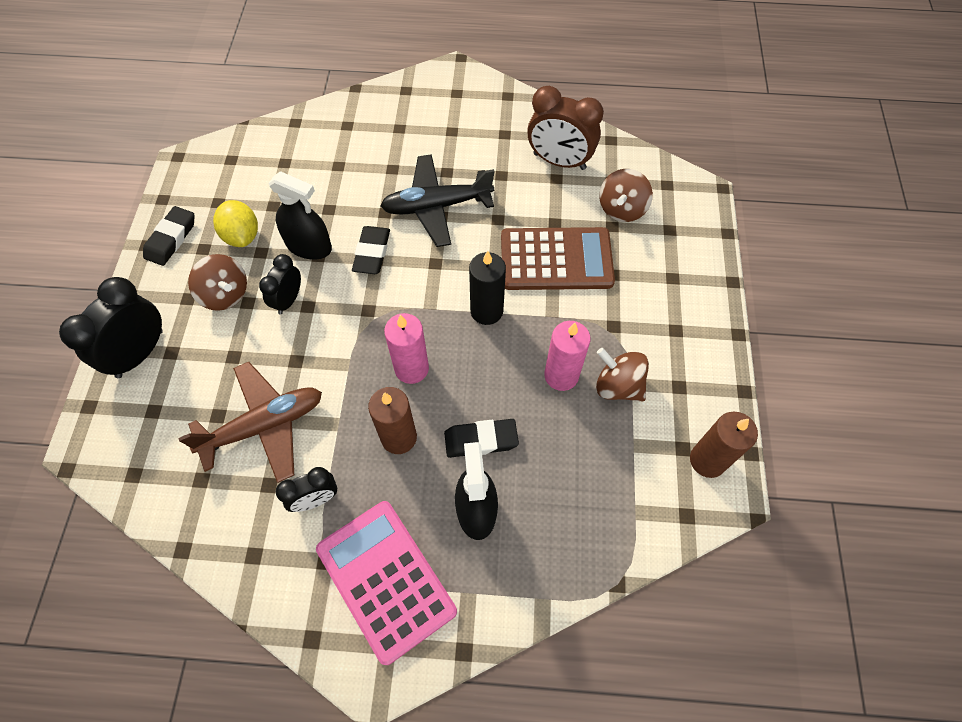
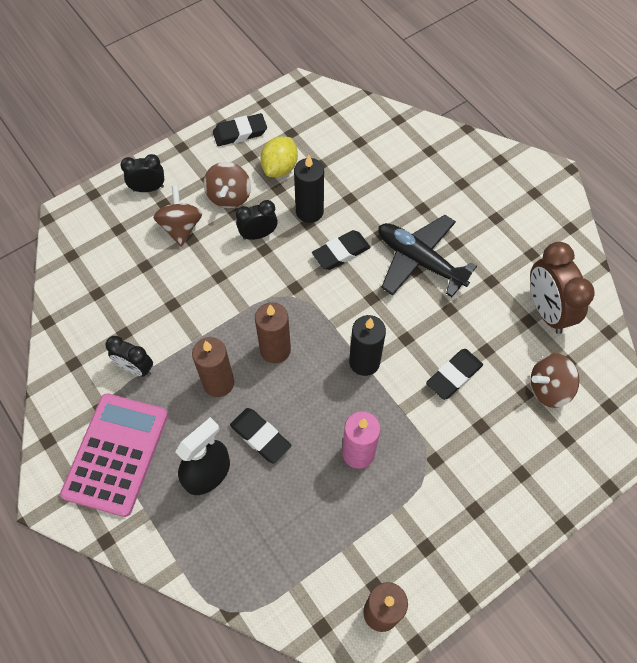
camera: 50 degrees right, 0 degrees up
(140, 353) = (148, 188): black clock -> black clock, size x0.60
(264, 426) = (159, 297): brown plane -> none
(309, 246) = (309, 211): black spray bottle -> black candle
(411, 368) = (275, 350): pink candle -> brown candle
(556, 259) = (454, 376): brown calculator -> black eraser
(618, 386) = (386, 500): brown spinning top -> brown spinning top (181, 227)

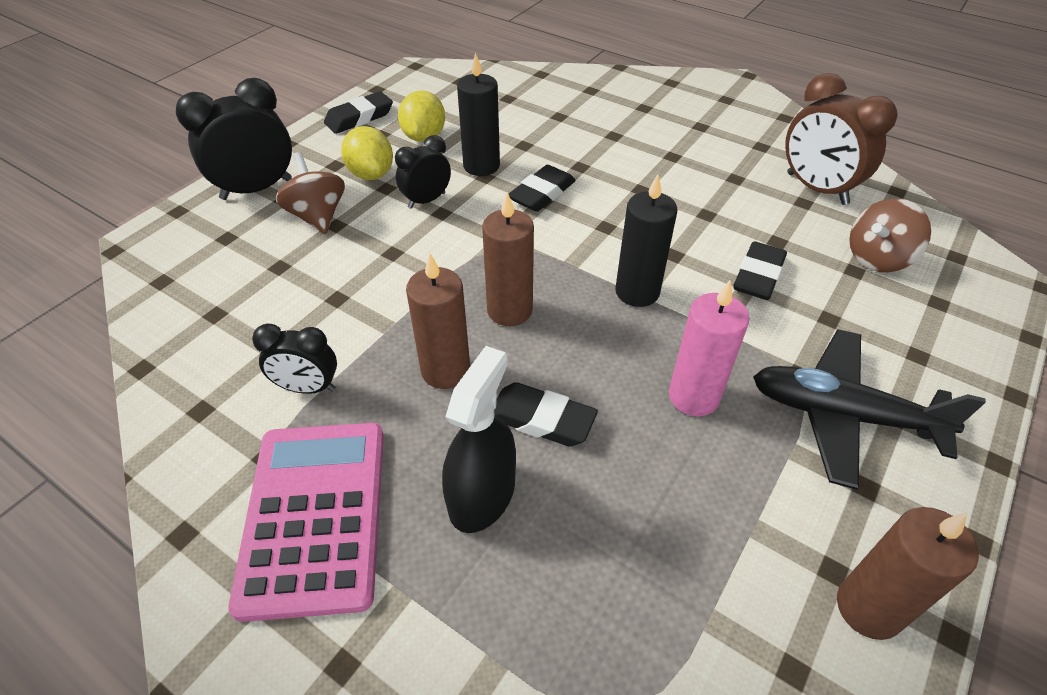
camera: 20 degrees left, 15 degrees down
(148, 188) = (256, 189): black clock -> black clock, size x1.68
(229, 196) = (371, 174): brown spinning top -> yellow lemon
(419, 261) = (641, 180): black plane -> black plane (843, 415)

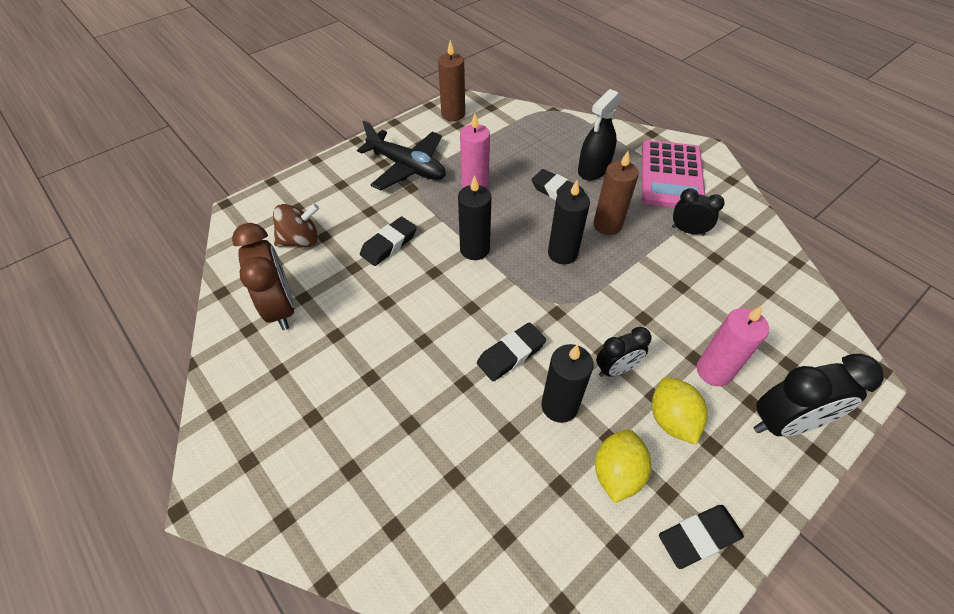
camera: 165 degrees left, 5 degrees up
(317, 216) = (713, 371): brown spinning top -> pink candle
(509, 310) = (562, 253): brown candle -> black candle

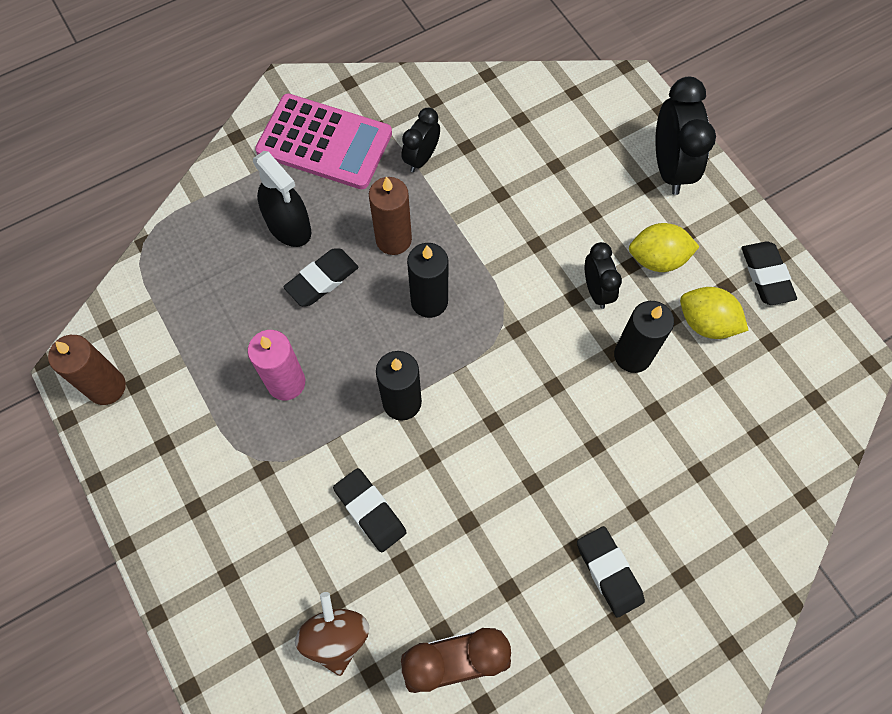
camera: 80 degrees left, 15 degrees up
(407, 167) = (216, 472): black plane -> none
(511, 354) = (565, 390): black eraser -> black eraser (609, 572)
(713, 371) = (609, 203): pink candle -> none

